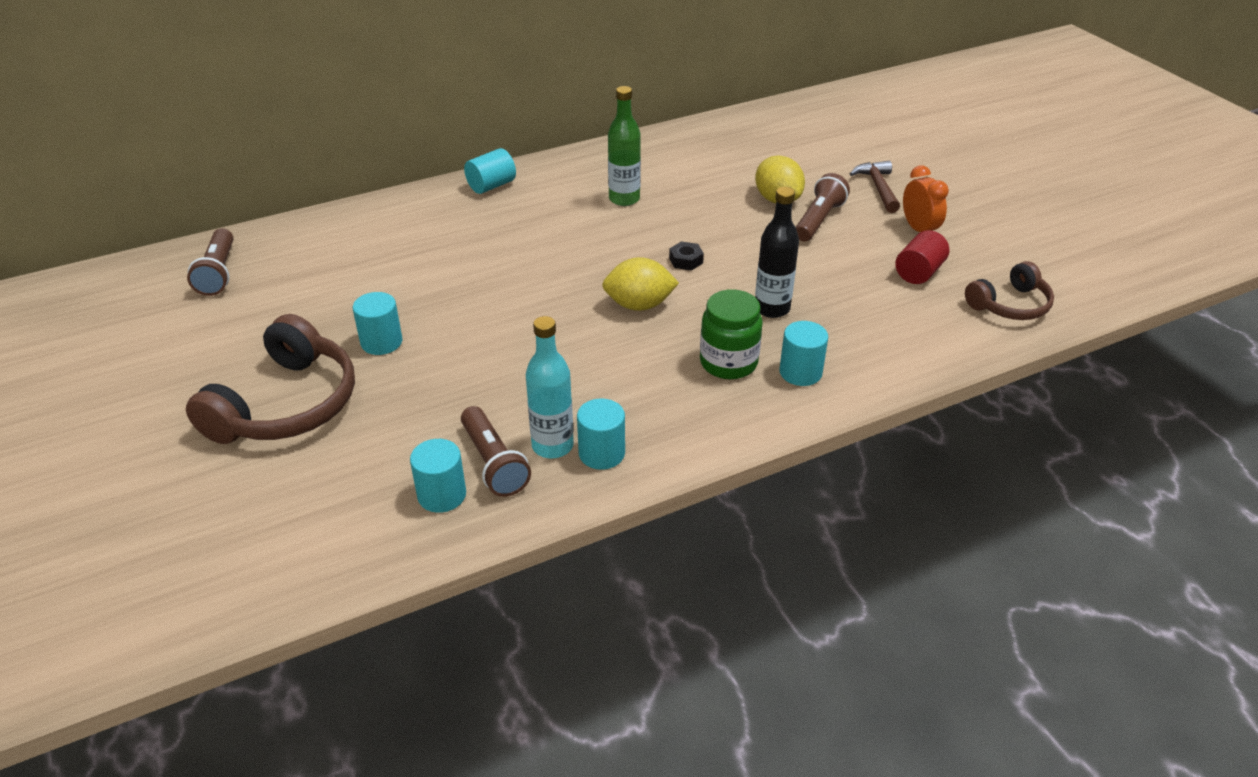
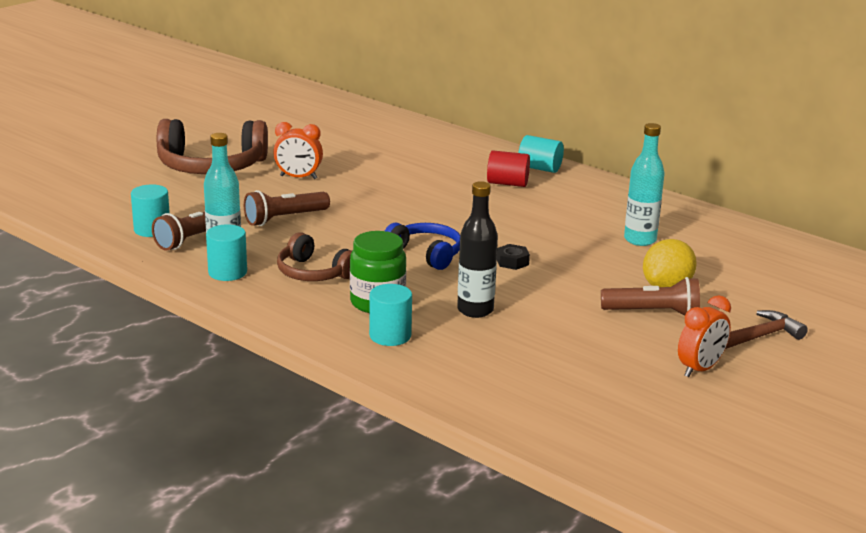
camera: 65 degrees right, 15 degrees down
(218, 273) = (333, 115): brown flashlight -> brown flashlight (284, 218)
(381, 342) = (298, 177): turquoise cylinder -> orange clock
(624, 199) = (582, 220): green bottle -> none
(639, 305) = (426, 254): yellow lemon -> blue headphones
(682, 183) = (640, 240): none -> turquoise bottle
(918, 272) = (614, 377): red cylinder -> red cylinder (507, 183)
(1010, 305) = (606, 437): brown headphones -> brown headphones (314, 273)

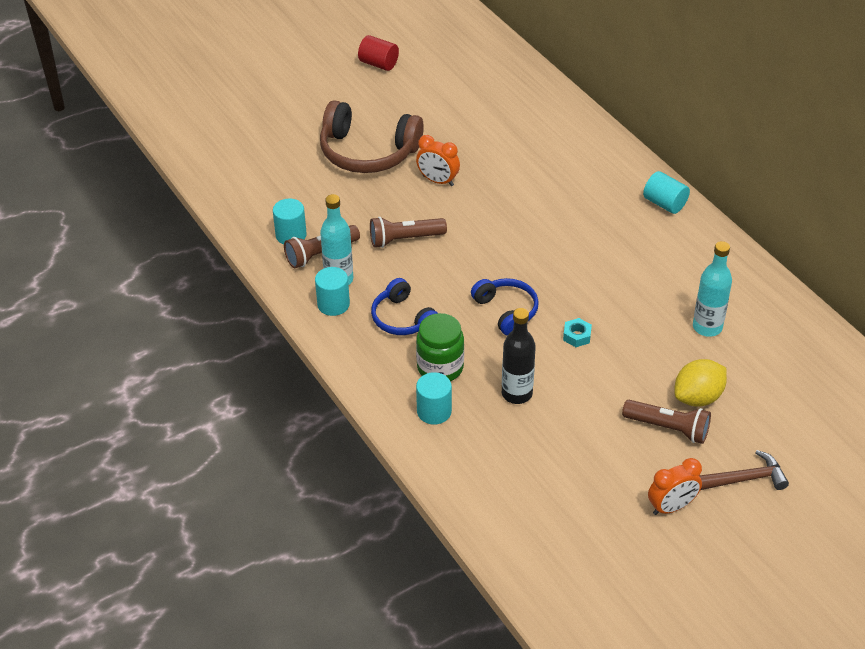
camera: 20 degrees right, 20 degrees up
(314, 273) = (403, 318): brown headphones -> blue headphones
(507, 183) = (623, 222): red cylinder -> red cylinder (378, 64)
(512, 262) = (577, 336): black nut -> turquoise nut

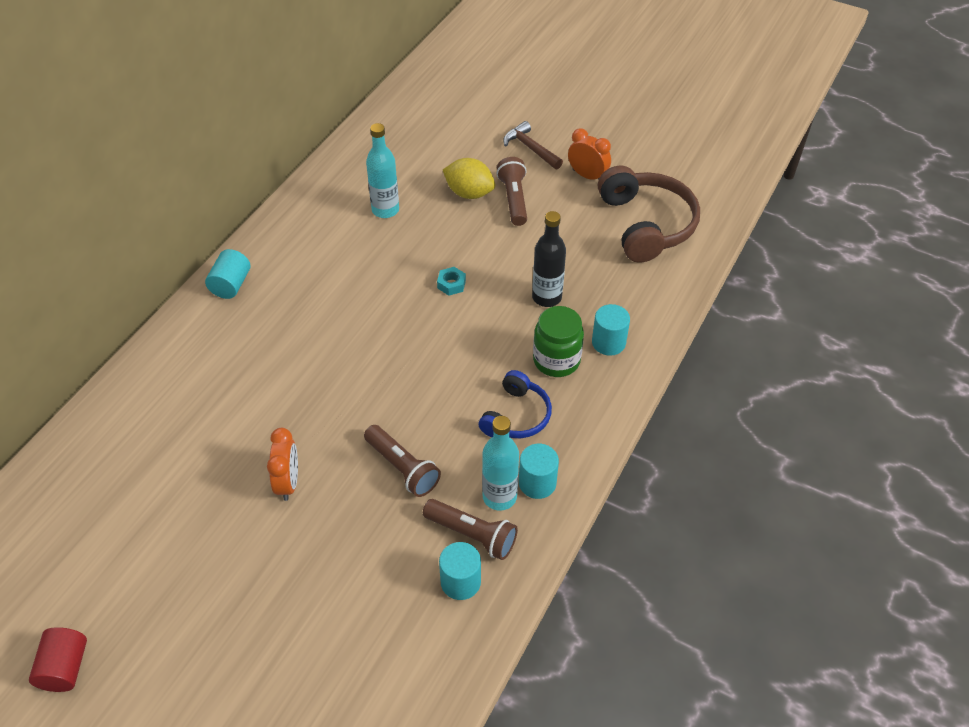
camera: 120 degrees left, 5 degrees up
(368, 152) = (268, 580): brown headphones -> brown headphones (646, 225)
(506, 311) = (453, 343): blue headphones -> none

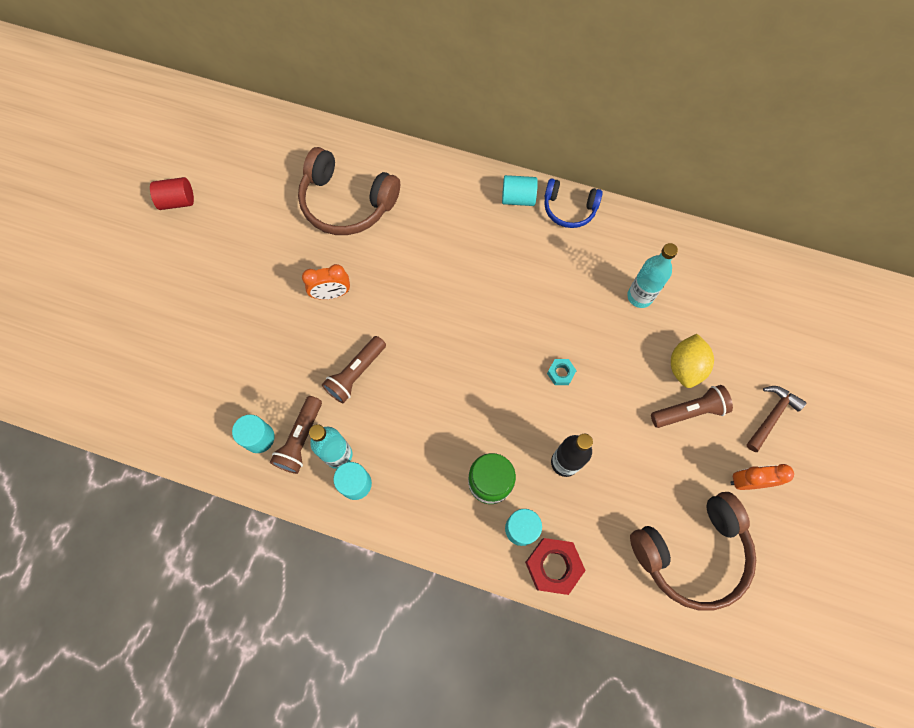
camera: 80 degrees right, 20 degrees up
(163, 452) = (347, 203): none -> brown headphones
(516, 416) = (421, 455): blue headphones -> blue headphones (569, 209)
(587, 176) = (748, 481): orange clock -> orange clock turned 120 degrees counterclockwise
(648, 324) = (553, 566): none -> red nut

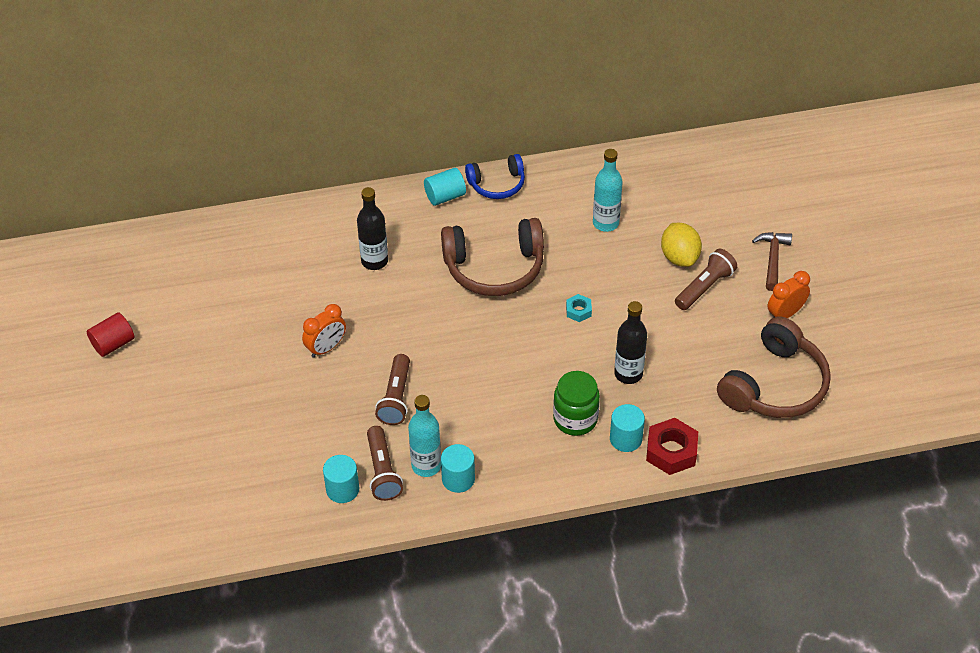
camera: 30 degrees left, 20 degrees down
(347, 203) = (286, 270): brown headphones -> brown headphones (494, 267)
(421, 231) = (374, 261): none -> black bottle

